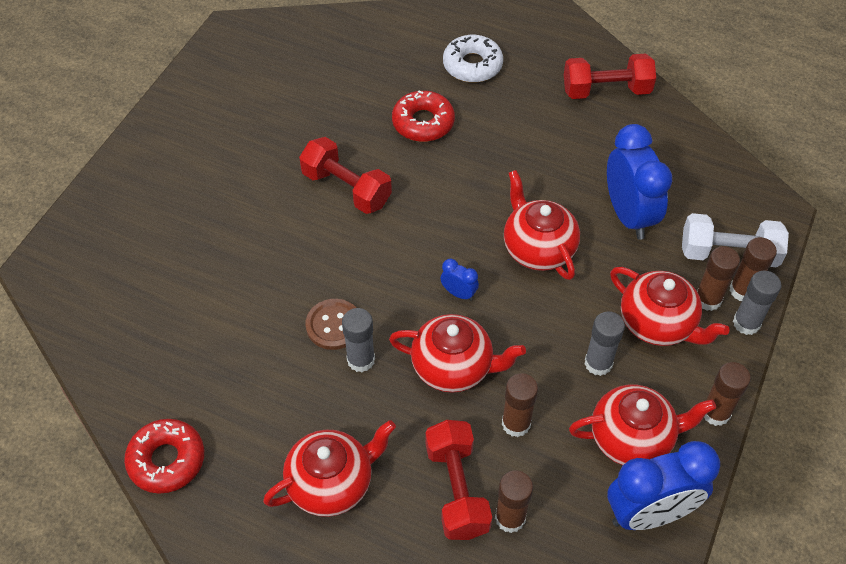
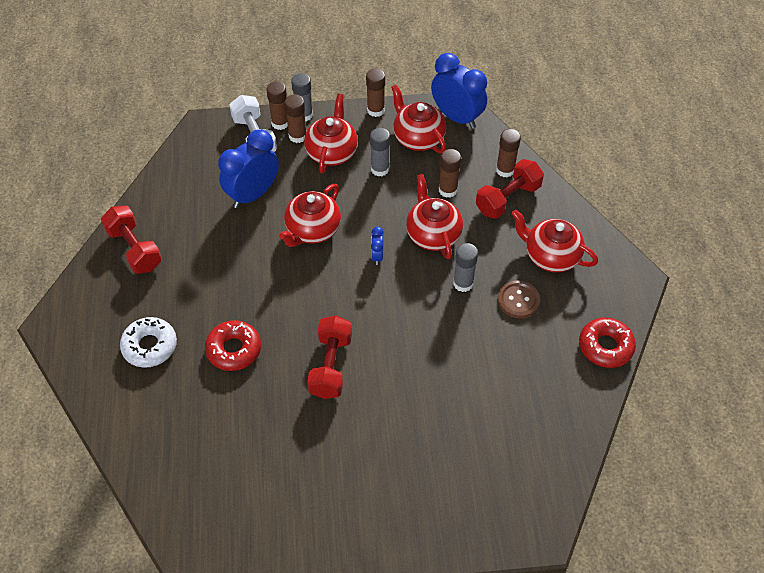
camera: 120 degrees left, 0 degrees up
(334, 325) = (449, 311): brown button -> brown button (518, 300)

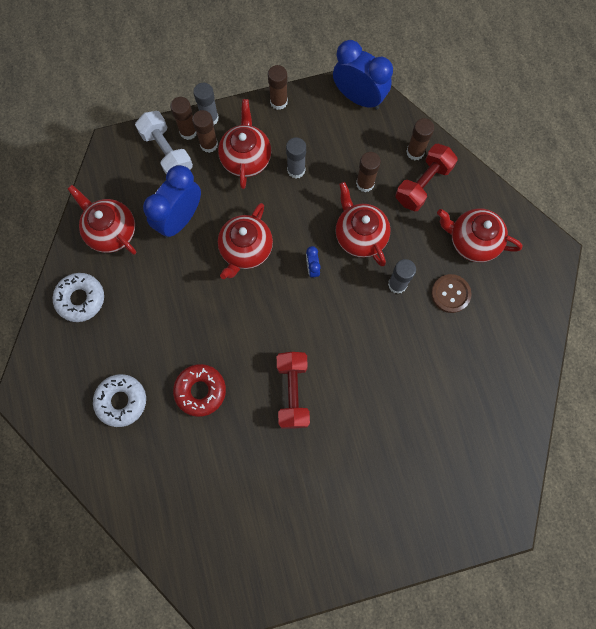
camera: 10 degrees left, 20 degrees up
(134, 249) = (80, 299): red dumbbell -> white donut
(418, 138) = (326, 128): red teapot -> red teapot (111, 231)
(605, 346) = (536, 329): red donut -> none

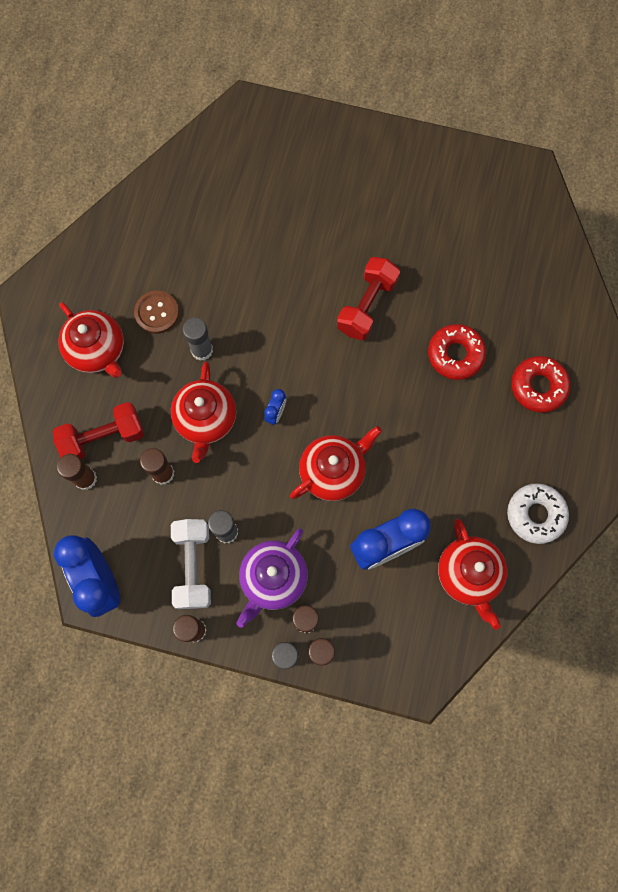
camera: 150 degrees left, 0 degrees up
(121, 401) = (538, 386): white donut -> red donut
(167, 152) = (359, 638): white dumbbell -> white dumbbell (193, 566)
(246, 158) = (273, 578): red teapot -> purple teapot

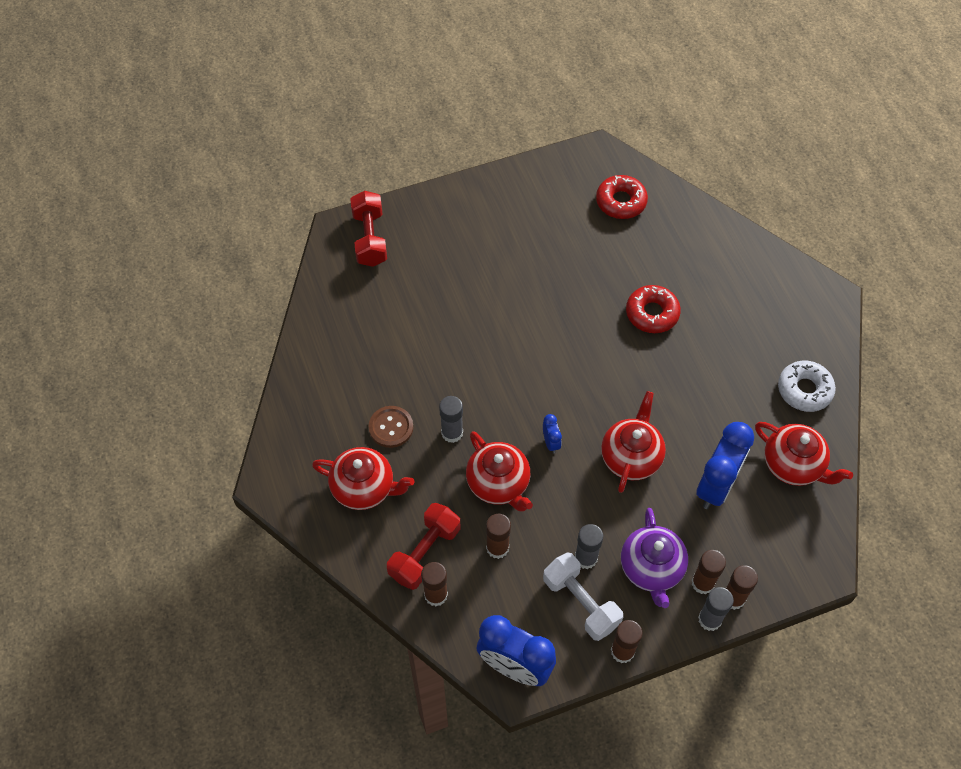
camera: 35 degrees left, 15 degrees down
(367, 306) = (556, 319): red dumbbell -> red dumbbell (370, 238)
(538, 386) = (730, 298): red donut -> red donut (621, 202)

